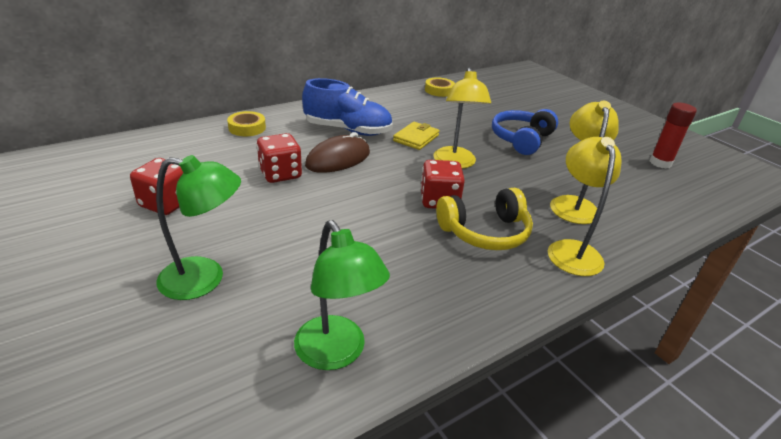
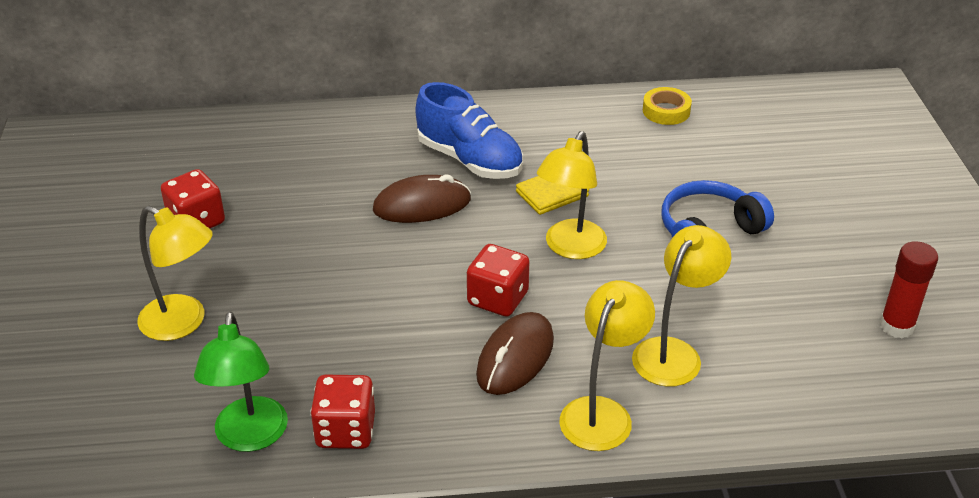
camera: 30 degrees right, 5 degrees up
(205, 279) = (183, 323): green lamp -> yellow lamp
(247, 128) = (345, 129): yellow tape -> none
(280, 174) = (338, 211): red dice -> red dice (345, 431)
(485, 232) = (515, 357): yellow headphones -> brown mouse

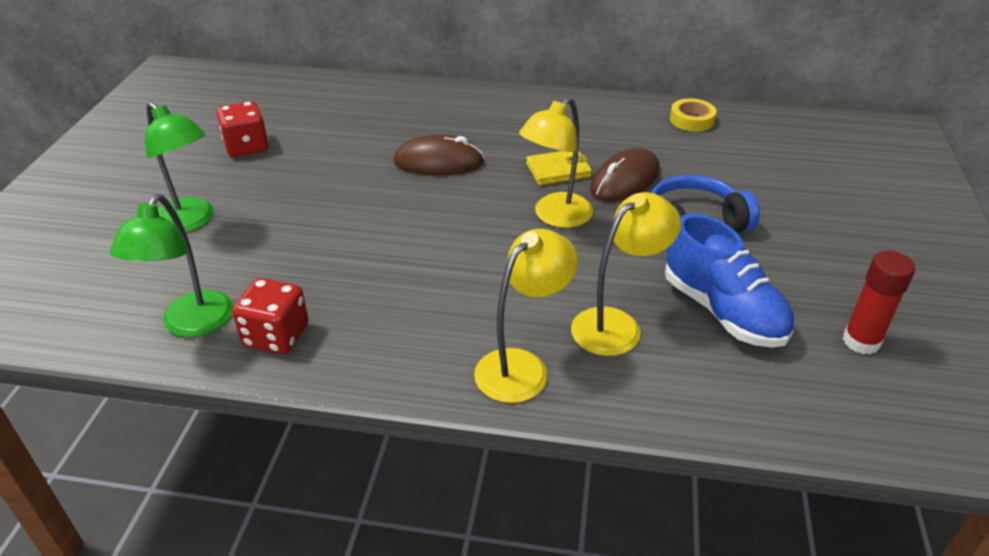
camera: 15 degrees right, 0 degrees up
(183, 323) = (191, 222): yellow lamp -> green lamp
(470, 160) = (497, 134): blue shoe -> blue shoe (723, 311)
(498, 299) = (469, 248): red dice -> none
(515, 357) = (461, 301): brown mouse -> brown mouse (625, 180)

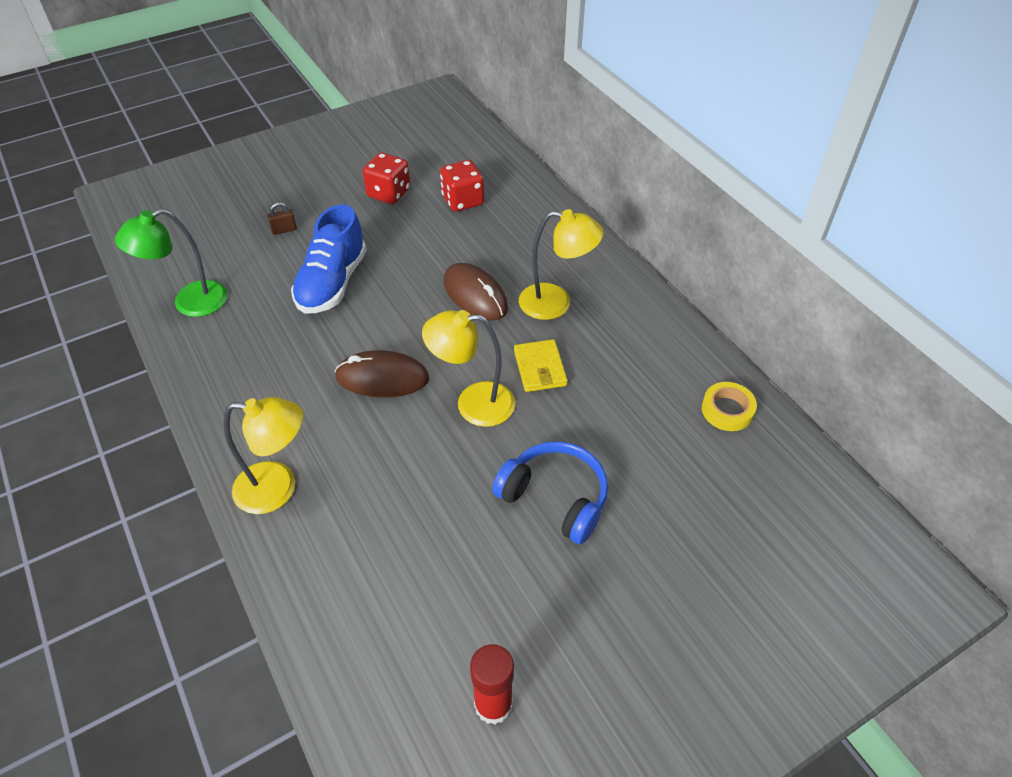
camera: 50 degrees right, 10 degrees up
(191, 222) = (284, 230): green lamp -> brown padlock
(276, 336) = (210, 346): red dice -> red dice (462, 200)
(558, 170) = (540, 368): yellow wallet -> yellow wallet turned 45 degrees clockwise
(616, 324) = (370, 518): yellow lamp -> yellow lamp (556, 303)
(625, 180) = (571, 417): brown mouse -> brown mouse (382, 378)
(723, 311) = (447, 580): blue shoe -> blue shoe (332, 283)

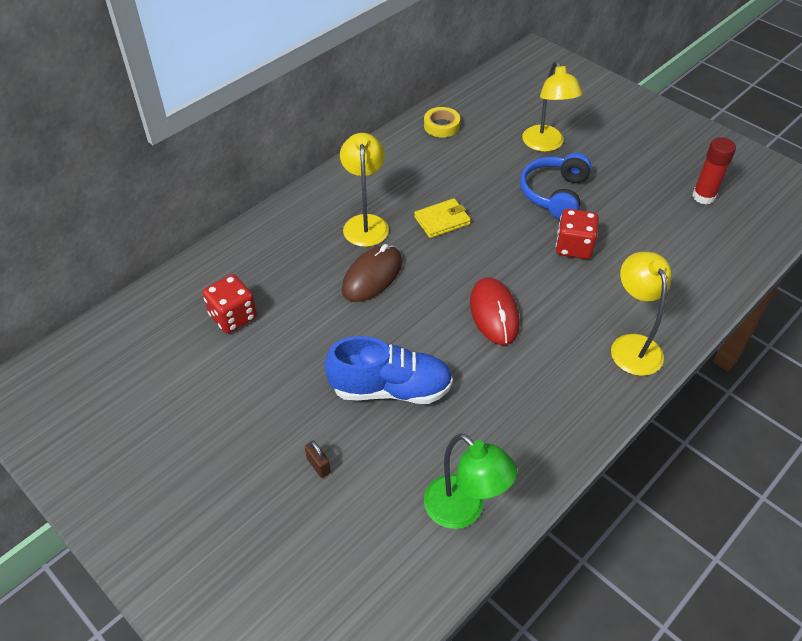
camera: 105 degrees left, 0 degrees up
(382, 378) = (494, 313): brown mouse -> red mouse
(389, 193) = (231, 385): red dice -> red dice (574, 247)
(473, 404) = (495, 251): yellow lamp -> yellow lamp (545, 145)

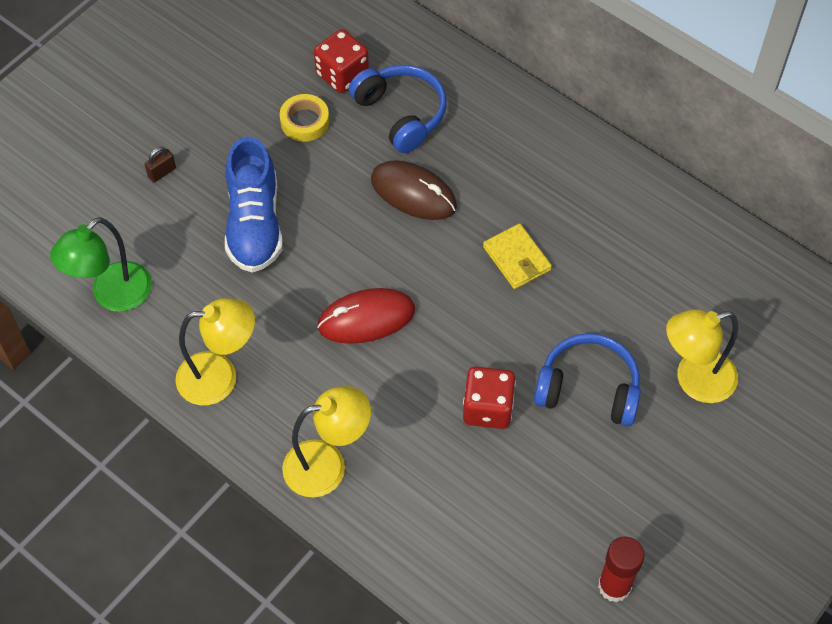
camera: 85 degrees right, 10 degrees up
(287, 278) = (401, 114): none -> blue headphones
(365, 223) = (500, 178): yellow lamp -> yellow lamp (220, 377)
(441, 126) = (710, 249): yellow tape -> yellow tape (305, 121)

